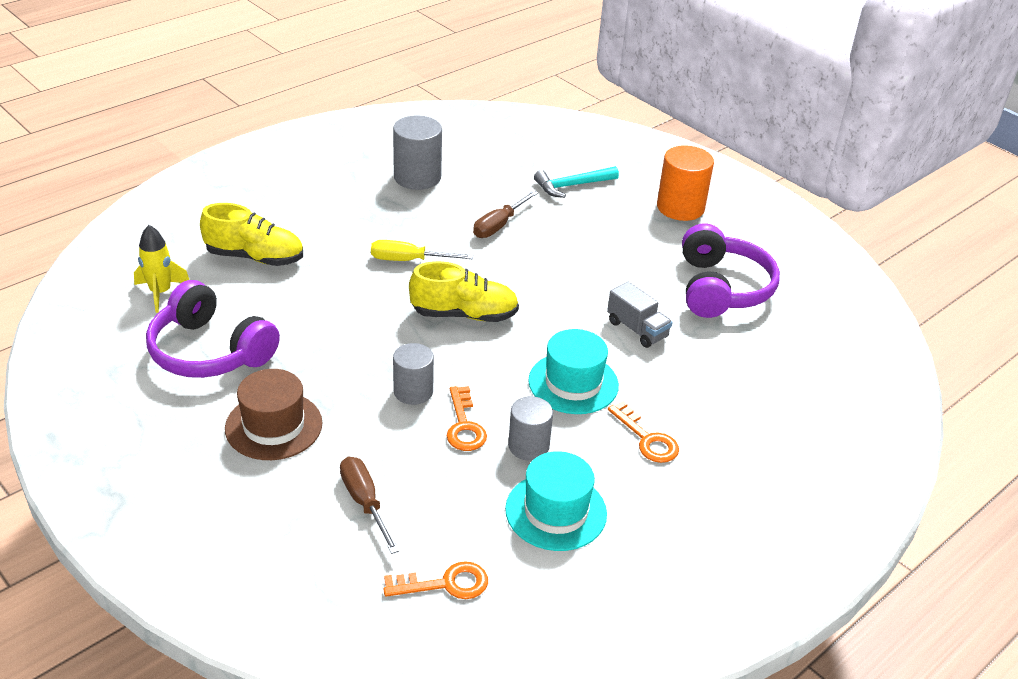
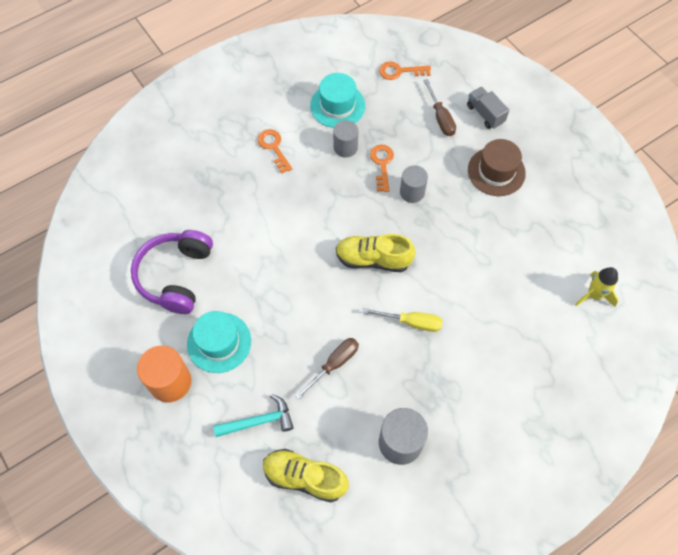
camera: 170 degrees left, 25 degrees up
(209, 351) = (546, 234): purple headphones -> none
(255, 257) = (531, 333): yellow shoe -> yellow shoe (305, 477)
(573, 383) = (308, 192): turquoise hat -> turquoise hat (219, 342)
(637, 329) = (253, 237): grey truck -> grey truck (485, 114)

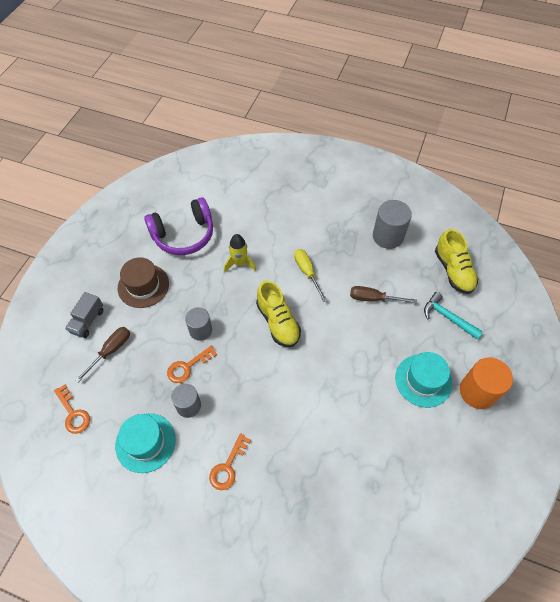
camera: 125 degrees left, 5 degrees down
(175, 276) = (404, 454): purple headphones -> purple headphones (184, 235)
(594, 295) = (209, 190): yellow rocket -> yellow rocket (239, 263)

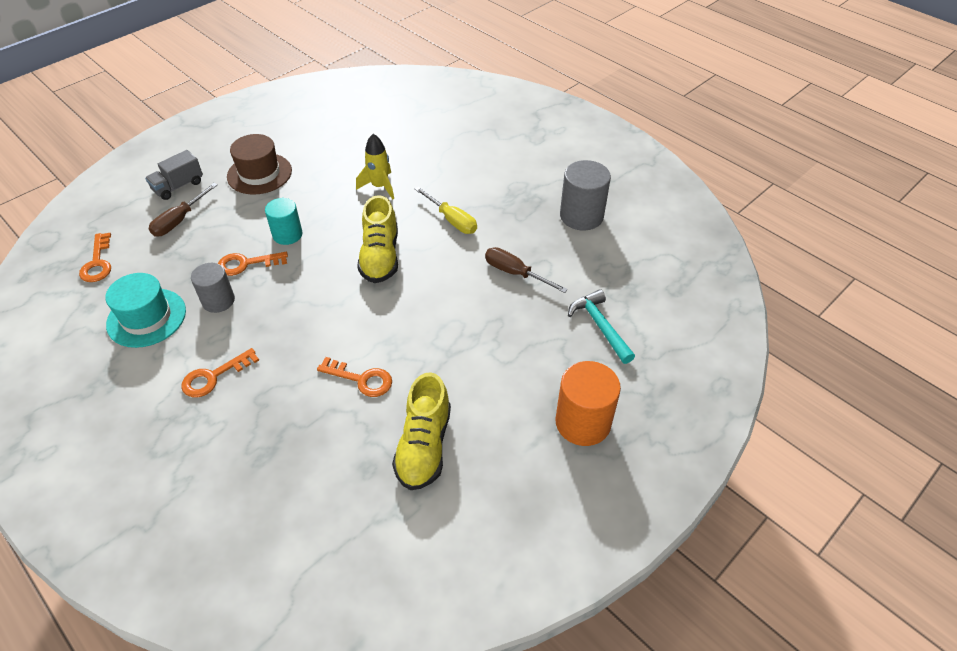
camera: 25 degrees right, 10 degrees down
(111, 351) = (179, 220): brown screwdriver -> brown screwdriver turned 150 degrees clockwise
(184, 235) = (338, 141): purple headphones -> none
(200, 330) = (287, 234): grey cylinder -> turquoise cylinder
(307, 272) = (452, 220): yellow screwdriver -> yellow screwdriver turned 135 degrees clockwise
(327, 423) = (361, 379): none -> orange key
(423, 380) = (517, 382): turquoise hat -> none
(453, 271) = (644, 279): yellow shoe -> yellow shoe (424, 446)

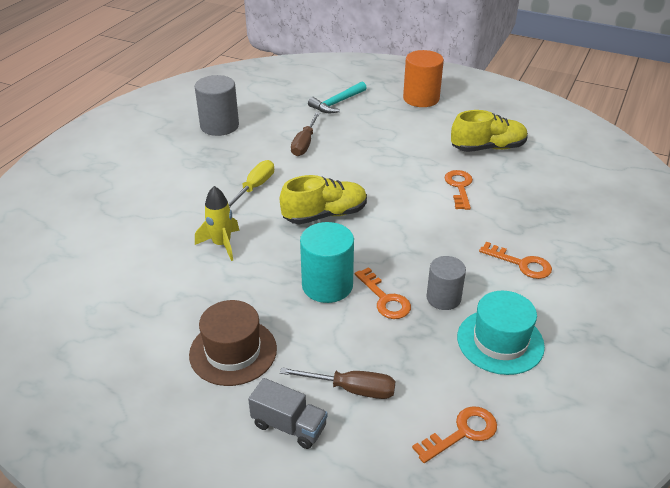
camera: 110 degrees left, 10 degrees down
(287, 234) = (327, 285): turquoise cylinder -> turquoise cylinder, size x1.51

